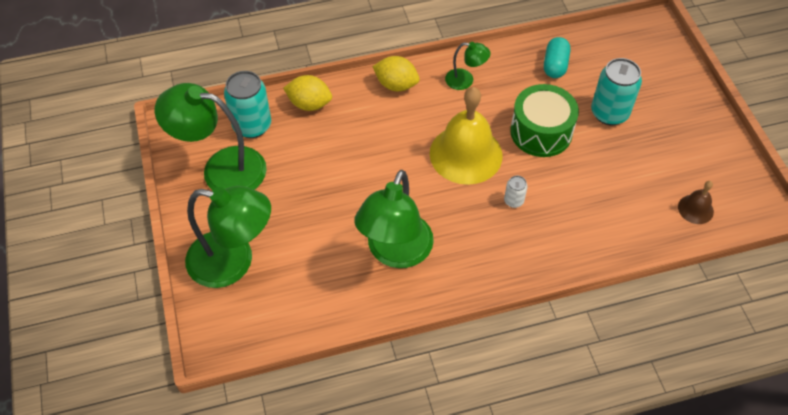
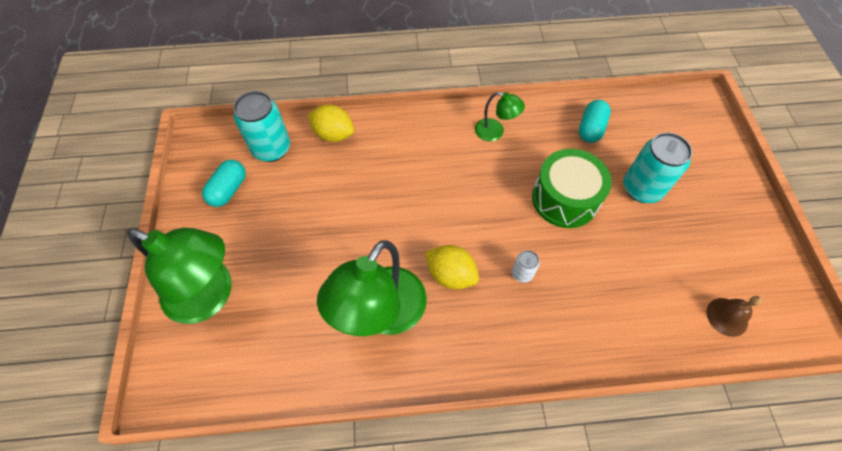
camera: 10 degrees right, 5 degrees up
(221, 169) = (228, 190): green lamp -> turquoise capsule
(396, 85) = (424, 127): yellow lemon -> yellow lemon (450, 275)
(466, 154) = (480, 212): yellow bell -> none

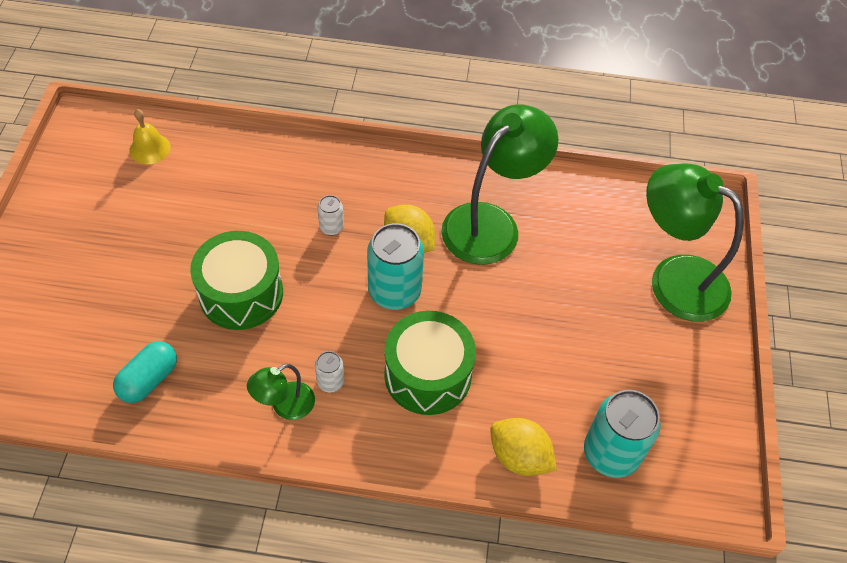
camera: 170 degrees left, 5 degrees down
(228, 190) = (667, 402): turquoise capsule -> none
(406, 171) = (428, 375): none -> green drum
(472, 152) = (330, 382): none -> white can
(495, 132) = (285, 406): green lamp -> green lamp turned 75 degrees counterclockwise
(641, 188) = (140, 284): turquoise can -> turquoise can (394, 292)
(727, 317) = (150, 148): brown bell -> yellow bell

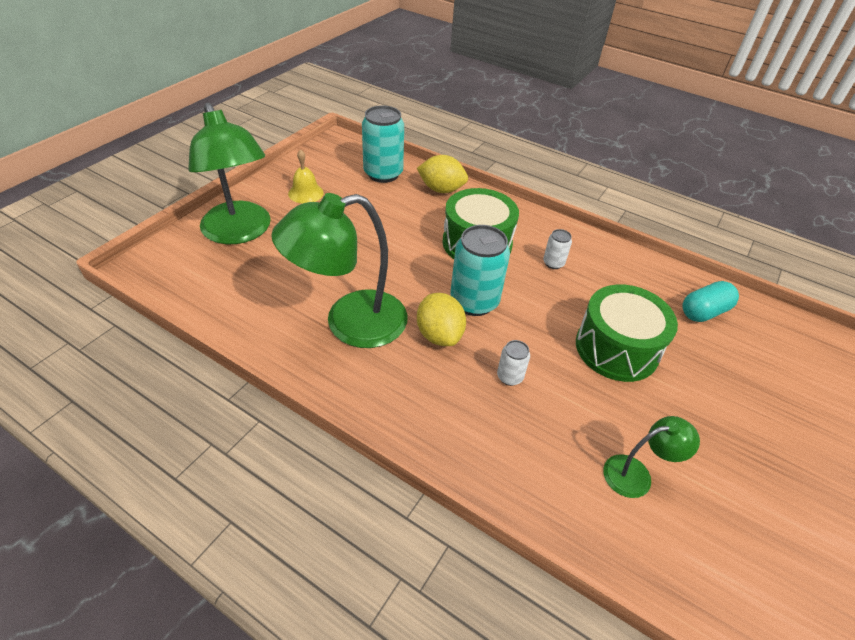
camera: 155 degrees left, 10 degrees down
(150, 148) = (725, 576): yellow bell -> yellow bell (305, 193)
(285, 406) = (592, 261): green lamp -> green lamp (636, 474)
(519, 457) = (441, 189): yellow lemon -> yellow lemon turned 45 degrees counterclockwise

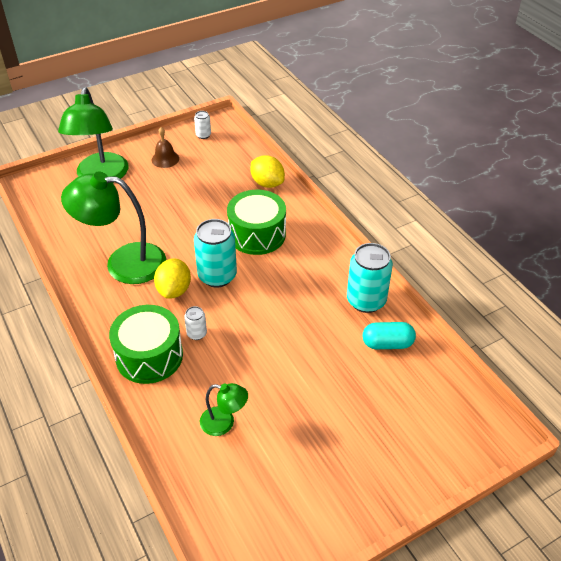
camera: 30 degrees right, 0 degrees up
(305, 193) = (165, 159): yellow bell -> brown bell
(383, 174) = (233, 158): turquoise can -> turquoise can (366, 300)
(553, 263) = (302, 267): white can -> white can (203, 135)
(616, 348) = (290, 343): green drum -> green drum (149, 356)

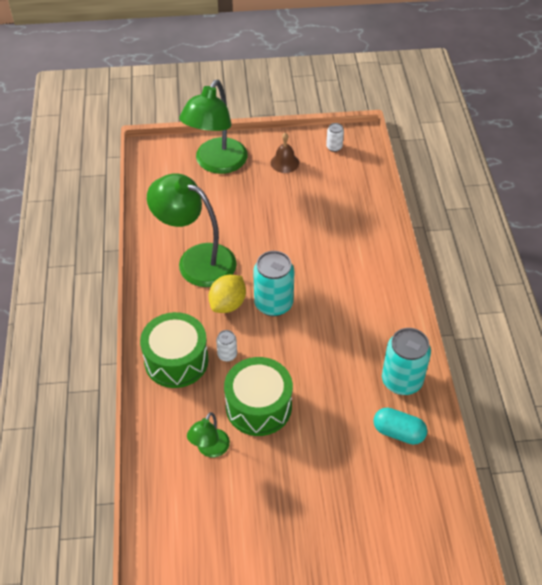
camera: 25 degrees right, 5 degrees up
(224, 423) = (210, 449): green lamp -> green lamp turned 75 degrees clockwise
(257, 234) = (332, 273): green drum -> green drum (258, 406)
(267, 183) = (370, 221): yellow lemon -> none

